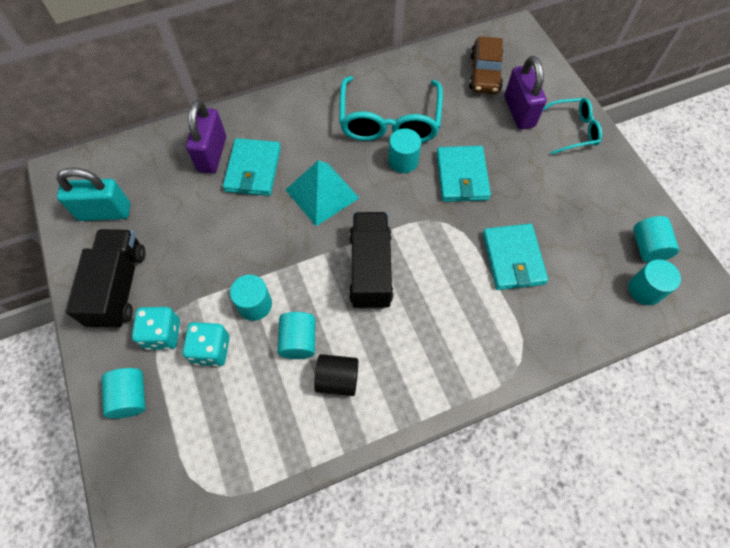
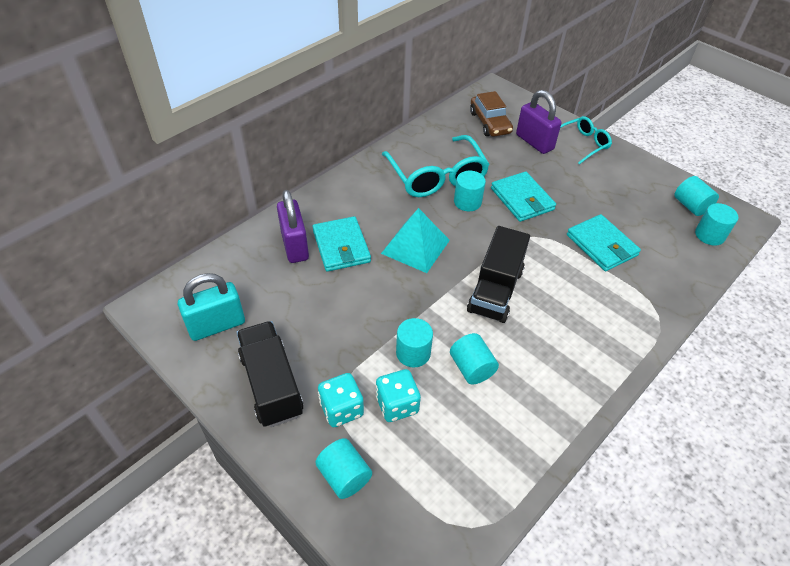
camera: 25 degrees left, 15 degrees down
(337, 379) = (525, 386): black cylinder -> none
(370, 269) = (495, 290): black truck -> black truck turned 135 degrees counterclockwise

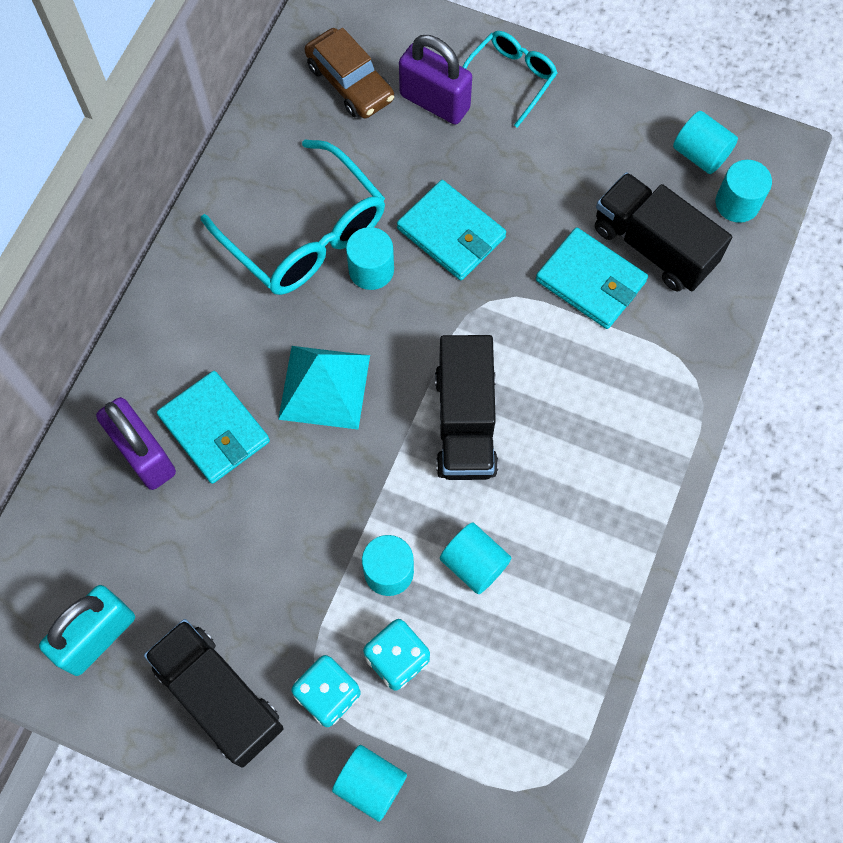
camera: 20 degrees left, 20 degrees up
(648, 240) = (653, 246): none -> black truck

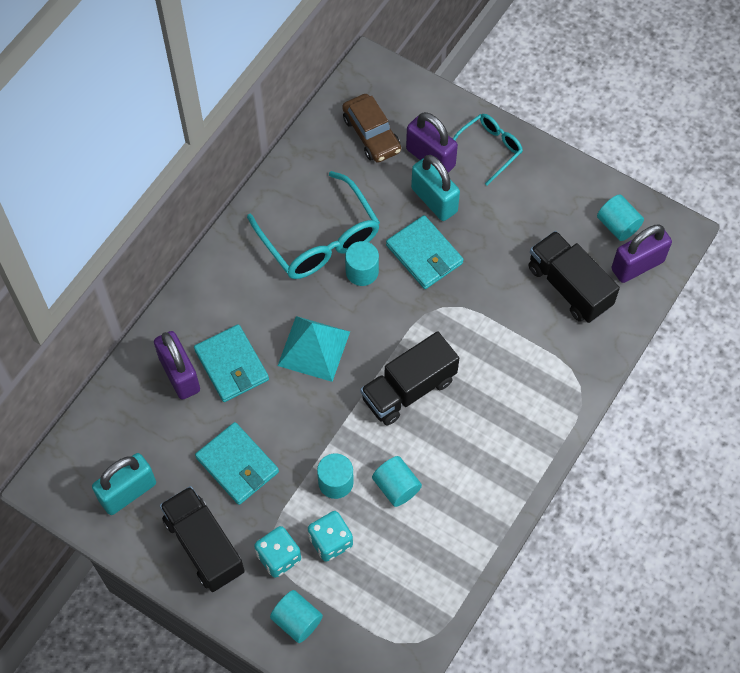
camera: 10 degrees right, 5 degrees down
(450, 158) = (434, 200): none -> turquoise padlock
(465, 422) = (408, 389): black truck -> black truck turned 45 degrees clockwise
(591, 281) = (518, 304): turquoise wallet -> turquoise wallet (237, 465)
(737, 203) = (637, 265): turquoise cylinder -> purple padlock

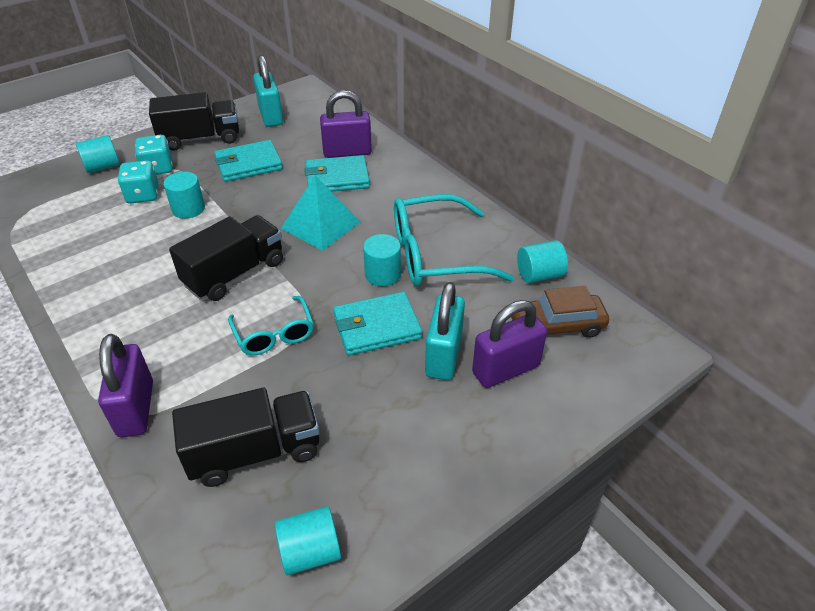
camera: 110 degrees right, 20 degrees down
(396, 487) = (151, 241): turquoise cylinder -> turquoise cylinder (539, 275)
(408, 389) = (235, 273): black truck -> black truck turned 60 degrees clockwise
(434, 200) = (443, 355): turquoise padlock -> turquoise padlock turned 60 degrees counterclockwise
(489, 149) = (499, 435): turquoise glasses -> turquoise glasses (274, 334)
(637, 265) = (234, 551): purple padlock -> purple padlock (136, 408)

